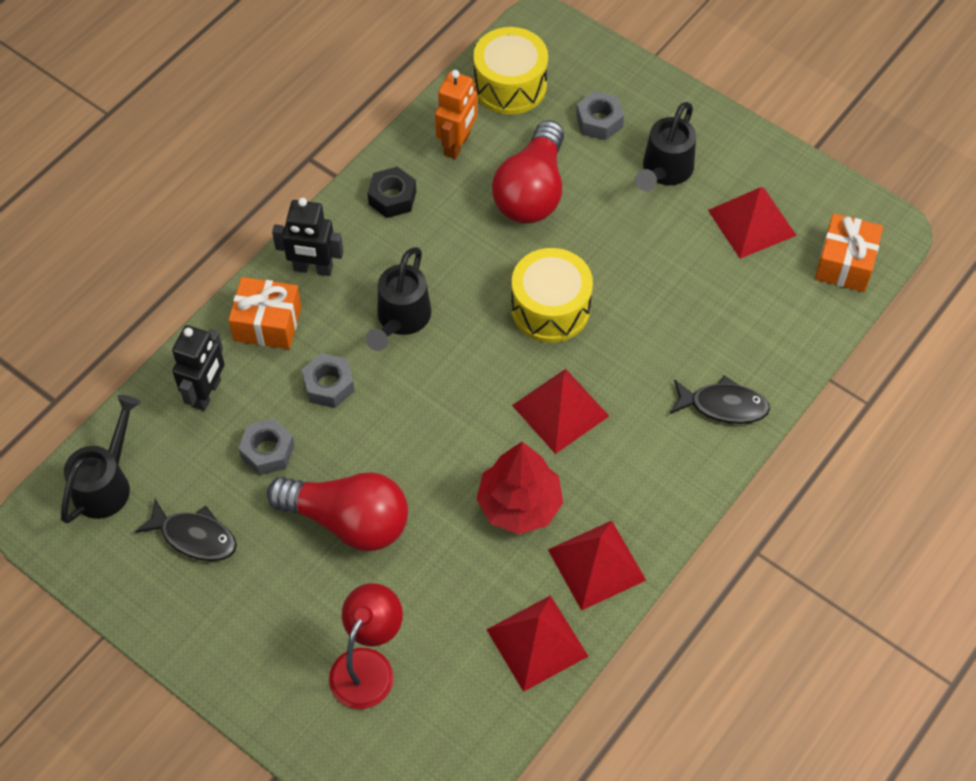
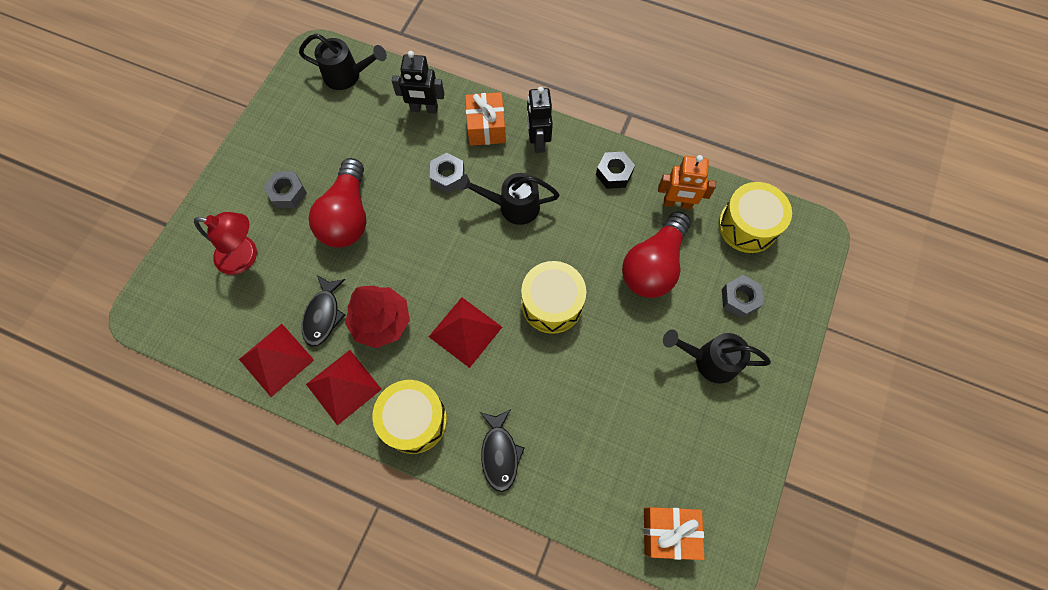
camera: 75 degrees right, 10 degrees up
(194, 536) = (320, 133): black fish -> black fish (323, 315)
(267, 451) = (389, 155): grey nut -> grey nut (288, 193)
(532, 191) = (653, 265): red light bulb -> red light bulb turned 60 degrees counterclockwise
(661, 490) = (414, 420): none -> yellow drum
(751, 222) = (683, 442): red pyramid -> none

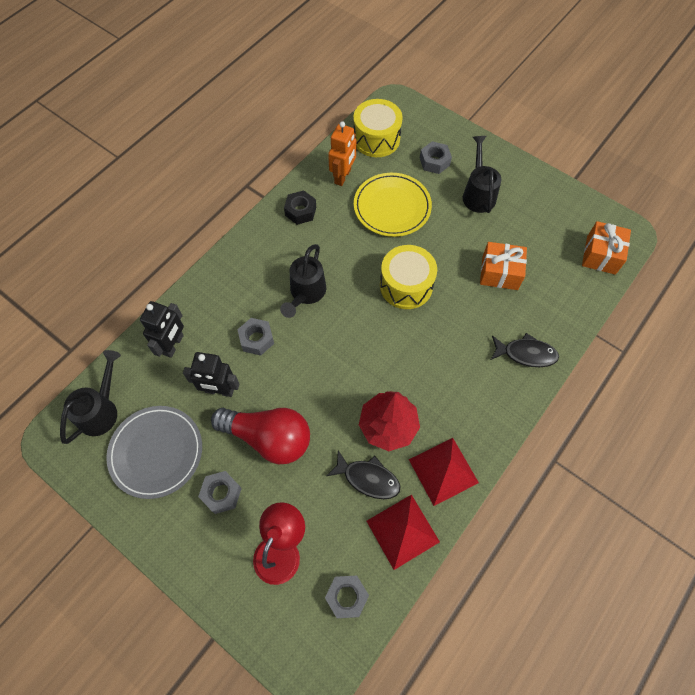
camera: 75 degrees left, 5 degrees down
(209, 323) = (347, 597): none -> grey nut
(317, 130) = (156, 452): none -> grey plate
(414, 420) = (486, 415): yellow drum -> none
(465, 331) = (414, 357): red pyramid -> none
(486, 127) = (216, 296): orange gift -> orange gift (500, 273)
(538, 141) = (247, 258): black robot -> black robot (219, 390)
(653, 265) = (392, 207): red light bulb -> yellow plate
(709, 360) = (478, 194): black watering can -> black watering can turned 150 degrees clockwise

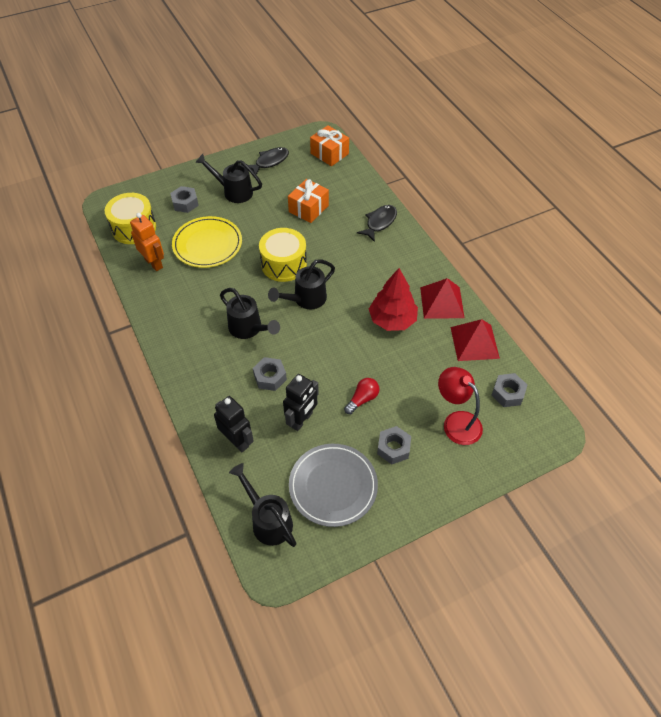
camera: 65 degrees left, 10 degrees down
(268, 438) = (362, 399): red light bulb -> red light bulb, size x0.48
(300, 211) = (166, 303): black nut -> none
(368, 478) = (426, 347): black fish -> black fish (270, 162)
(370, 327) = (306, 299): none -> black watering can

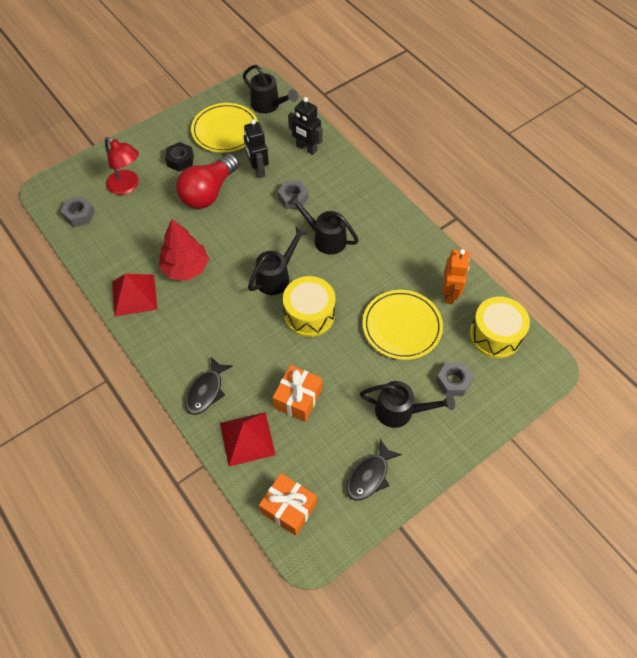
camera: 170 degrees right, 5 degrees up
(154, 263) = (449, 294): orange robot -> orange robot turned 120 degrees counterclockwise
(302, 420) = (258, 170): black robot -> black robot turned 45 degrees counterclockwise
(333, 486) = (225, 130): grey plate -> yellow plate
(362, 399) = (208, 192): red light bulb -> red light bulb, size x2.09
(393, 448) = (180, 160): grey nut -> black nut
(474, 342) = (104, 257): red pyramid -> red pyramid (247, 438)

